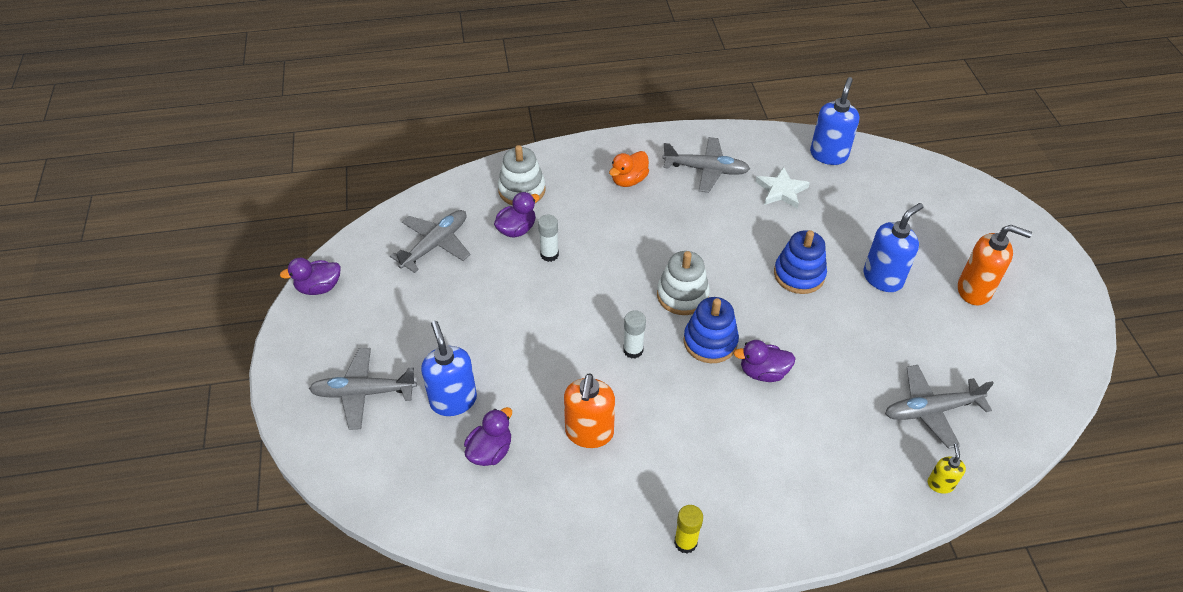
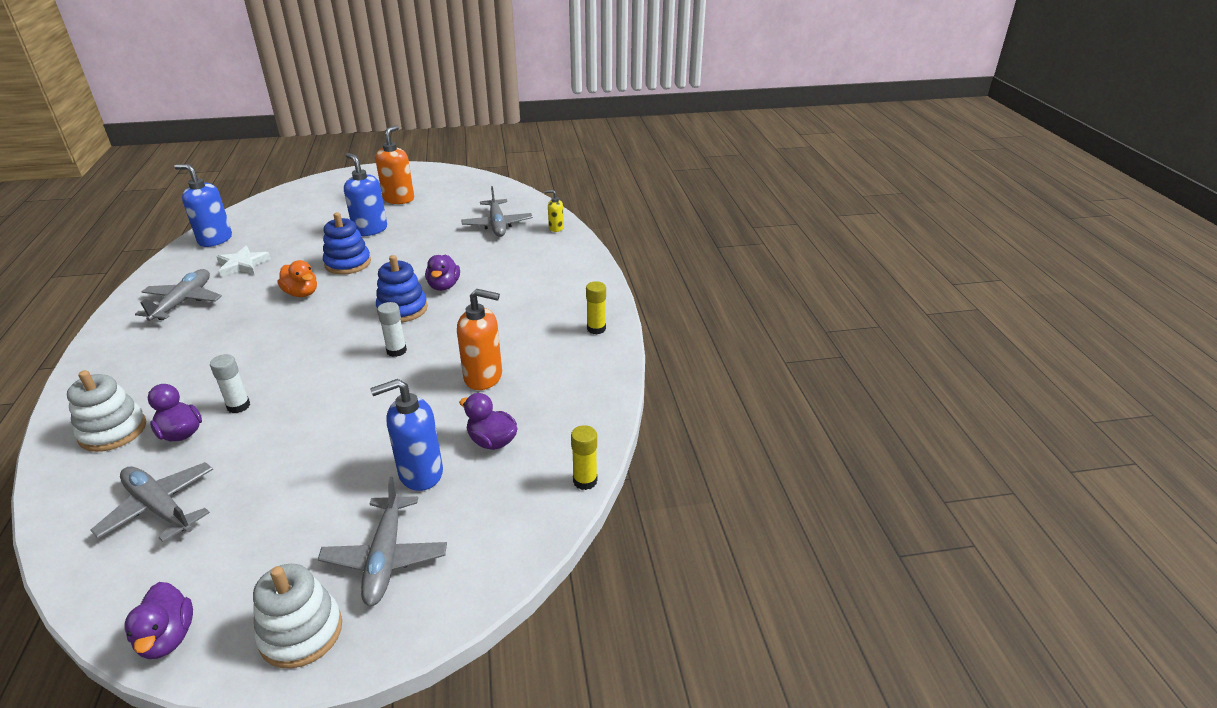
camera: 90 degrees left, 15 degrees down
(428, 535) = (585, 481): none -> yellow glue stick
(629, 180) = (160, 350): orange duck -> orange duck (302, 293)
(682, 295) = (342, 321): white stacking toy -> white stacking toy (301, 632)

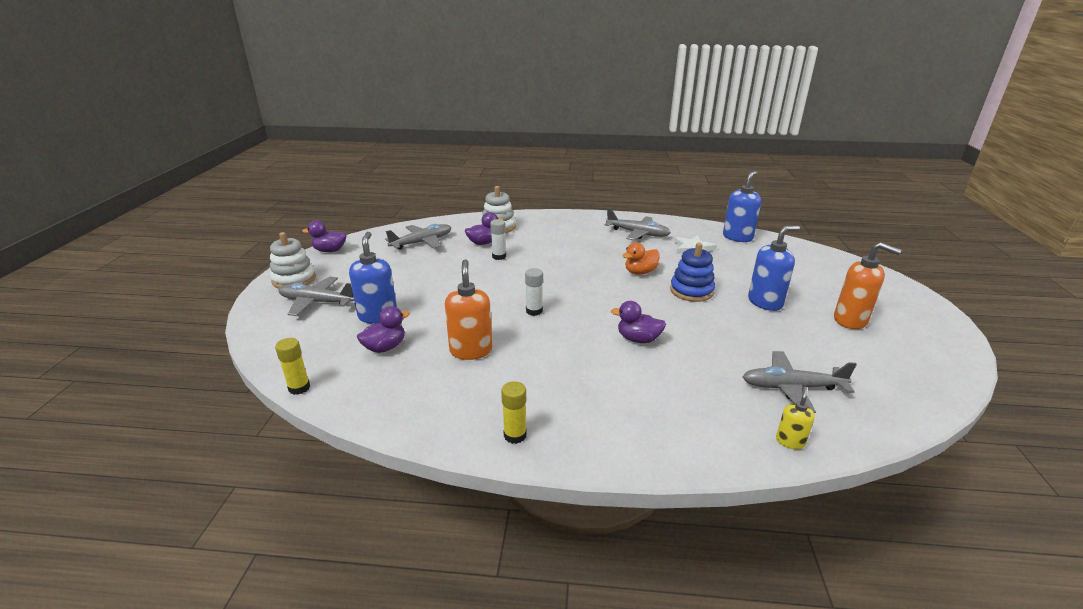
camera: 105 degrees right, 5 degrees down
(402, 309) = (600, 315): blue stacking toy -> none
(483, 377) = (471, 350): orange soap dispenser -> orange soap dispenser turned 150 degrees clockwise

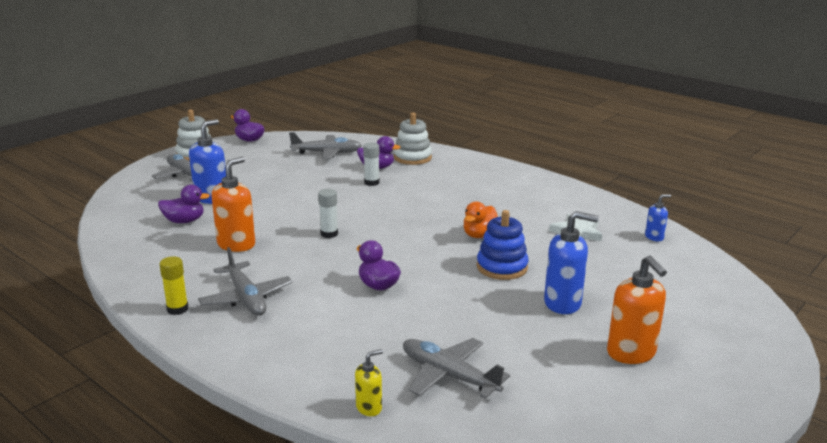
camera: 35 degrees right, 5 degrees down
(299, 388) = (99, 227): yellow glue stick -> none
(637, 233) = (542, 201): grey plane -> grey plane (246, 297)
(640, 272) = (479, 235): orange duck -> orange duck turned 60 degrees counterclockwise
(737, 237) = (654, 237): blue soap dispenser -> blue soap dispenser, size x0.53

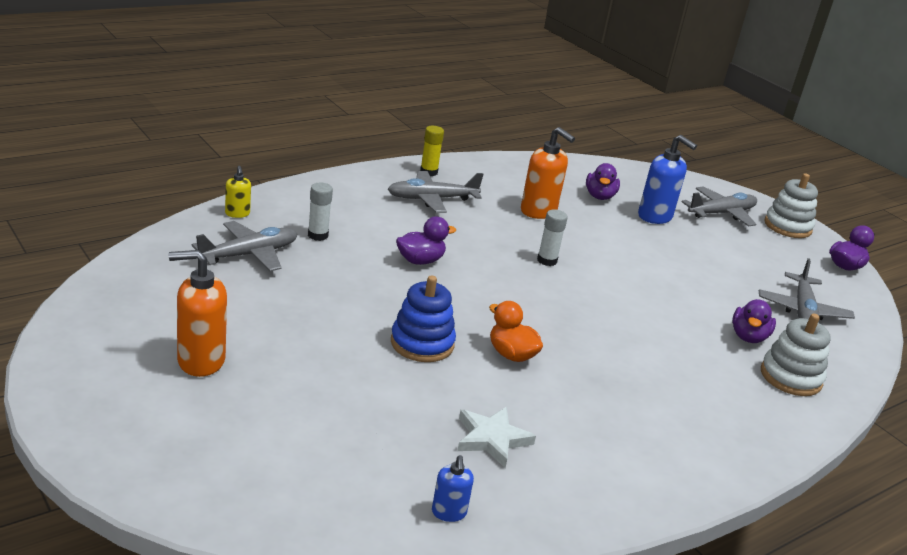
camera: 100 degrees right, 5 degrees up
(371, 182) = (692, 320): white glue stick -> white glue stick (318, 235)
(563, 303) = (320, 355): blue soap dispenser -> none

